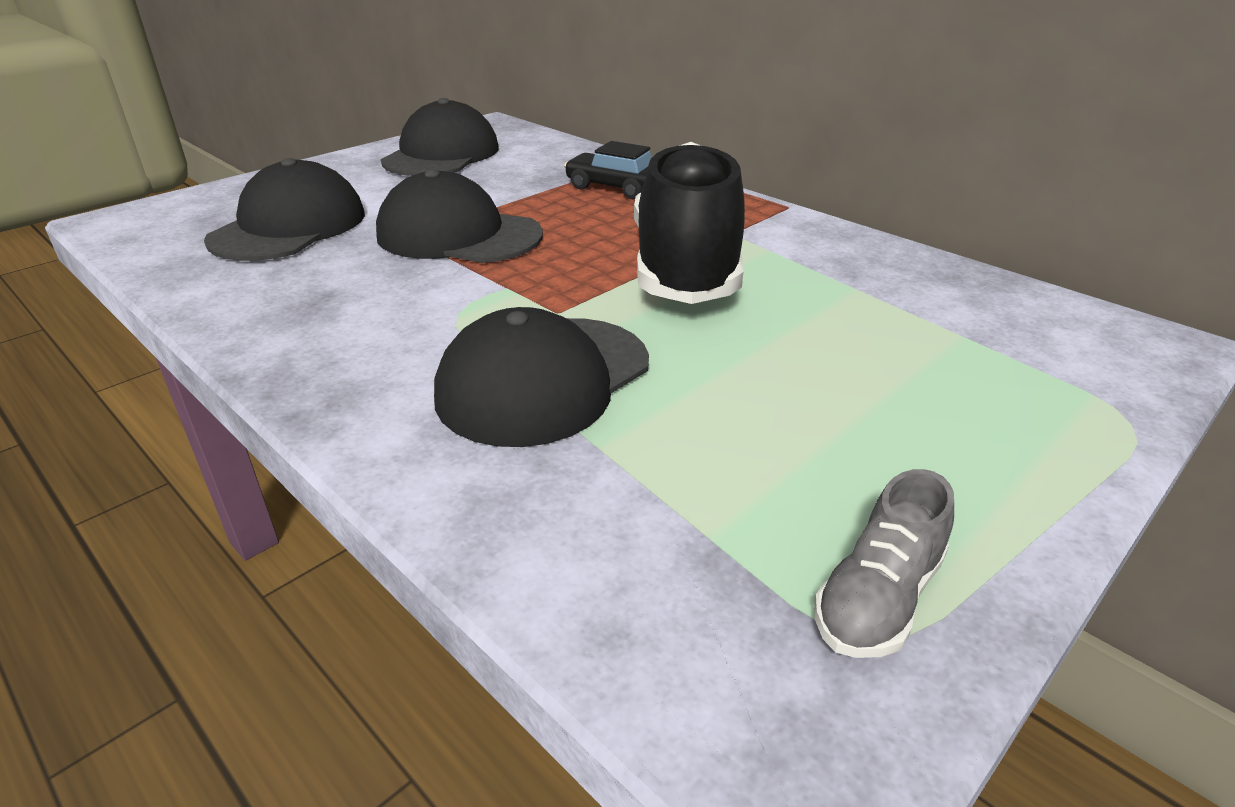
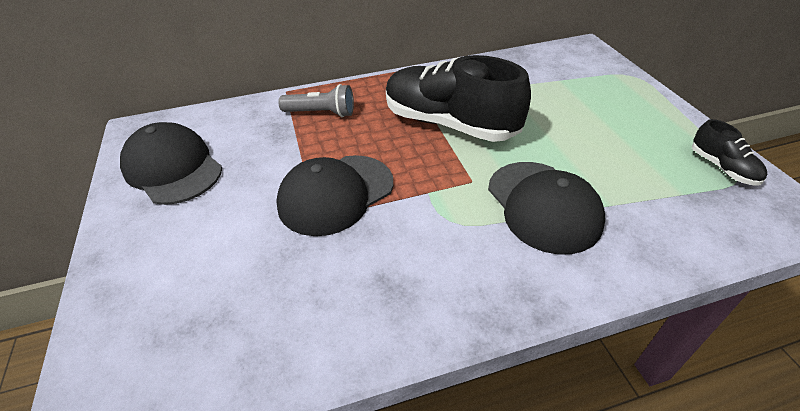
camera: 60 degrees left, 10 degrees up
(289, 227) = (237, 282): black cap -> none
(614, 187) = (321, 113): black car -> grey flashlight
(878, 598) = (722, 168): grey shoe -> black shoe

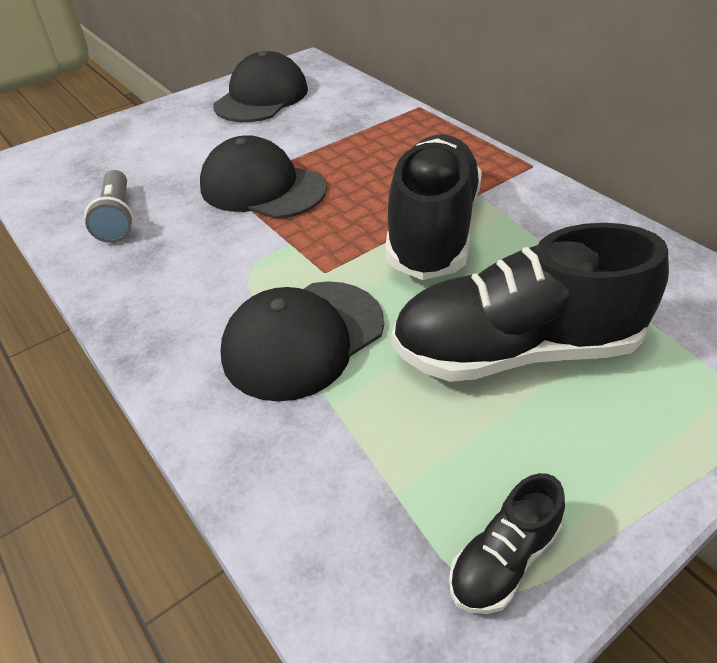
camera: 70 degrees right, 0 degrees up
(321, 113) = (393, 139): grey flashlight -> grey flashlight (117, 218)
(576, 124) = (515, 350): none -> black shoe

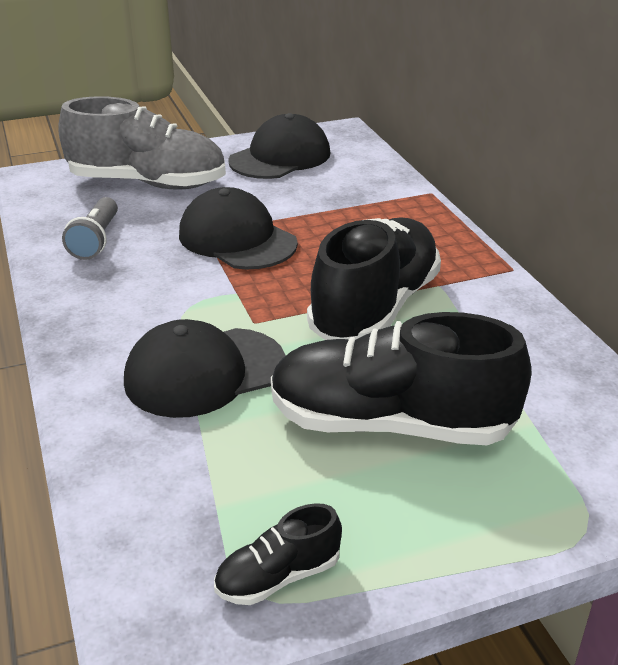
camera: 15 degrees right, 10 degrees down
(143, 147) = (148, 183): none -> grey shoe

